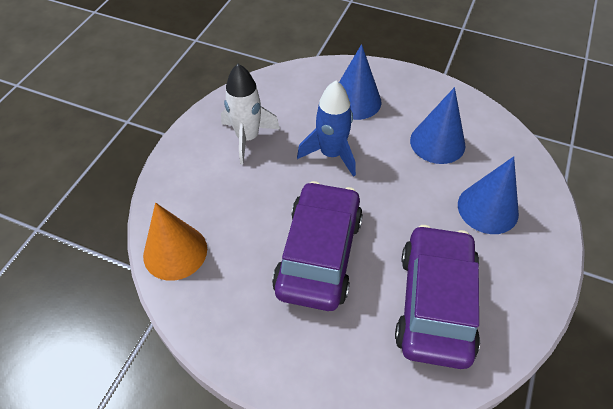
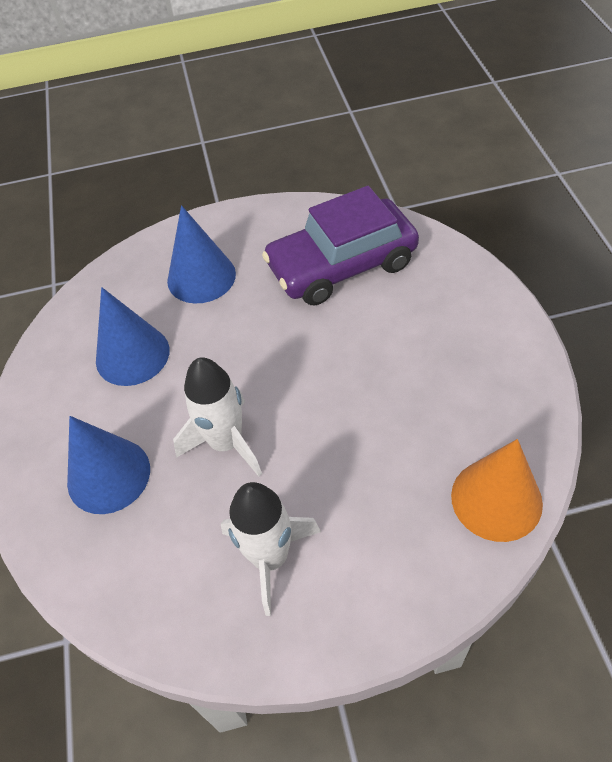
camera: 120 degrees left, 0 degrees up
(319, 254) = (371, 369): purple car -> none
(331, 154) = (226, 443): blue rocket -> white rocket

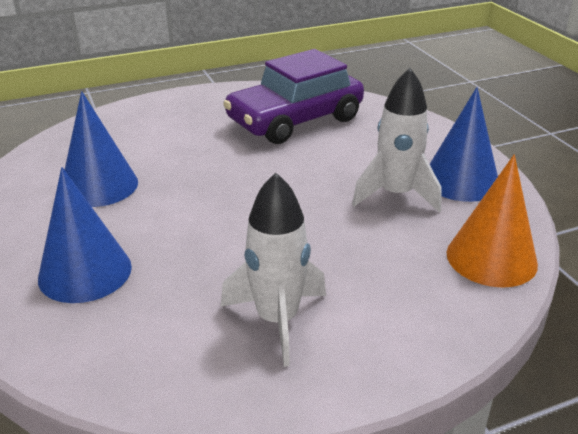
camera: 15 degrees left, 20 degrees down
(201, 277) = (161, 133): blue cone -> blue cone (460, 180)
(226, 443) = (210, 239): white rocket -> white rocket (396, 195)

